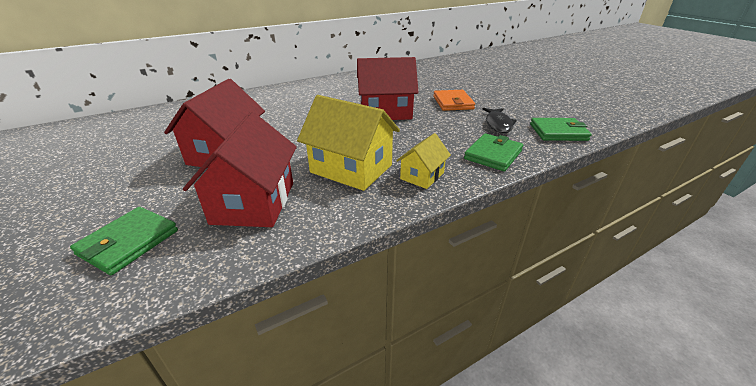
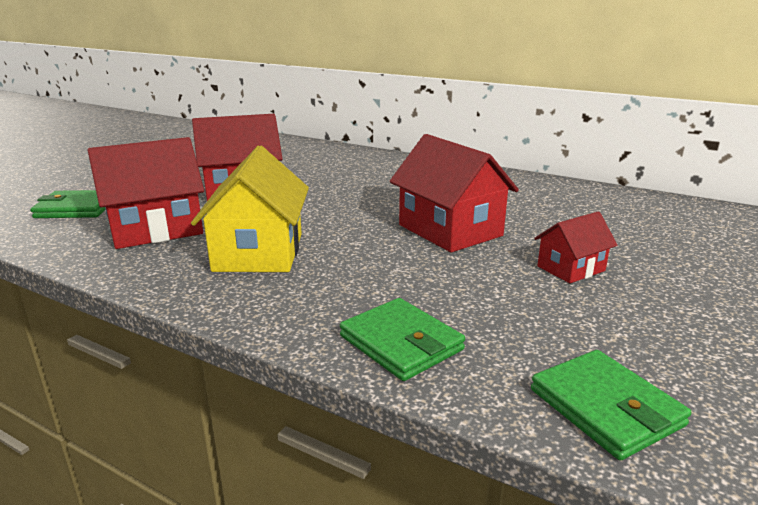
camera: 60 degrees right, 10 degrees down
(422, 176) = (276, 298): yellow house -> none
(453, 103) = (571, 268): orange wallet -> red house
(493, 155) = (401, 343): green wallet -> green wallet turned 45 degrees clockwise
(498, 124) = (539, 327): black fish -> none

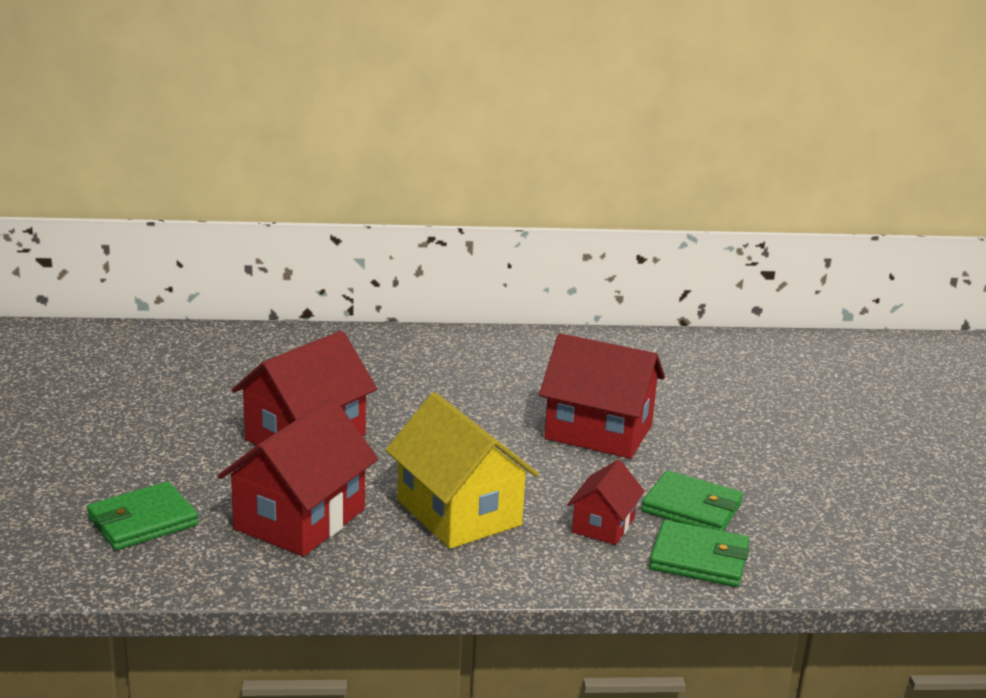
camera: 35 degrees left, 0 degrees up
(571, 268) = (741, 447): red house -> red house (603, 525)
(605, 407) = (870, 558): green wallet -> green wallet (691, 508)

